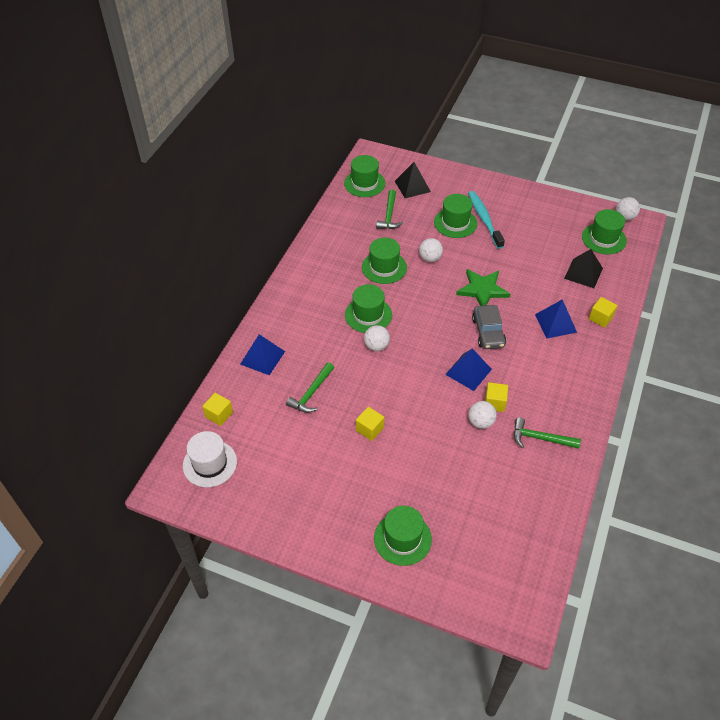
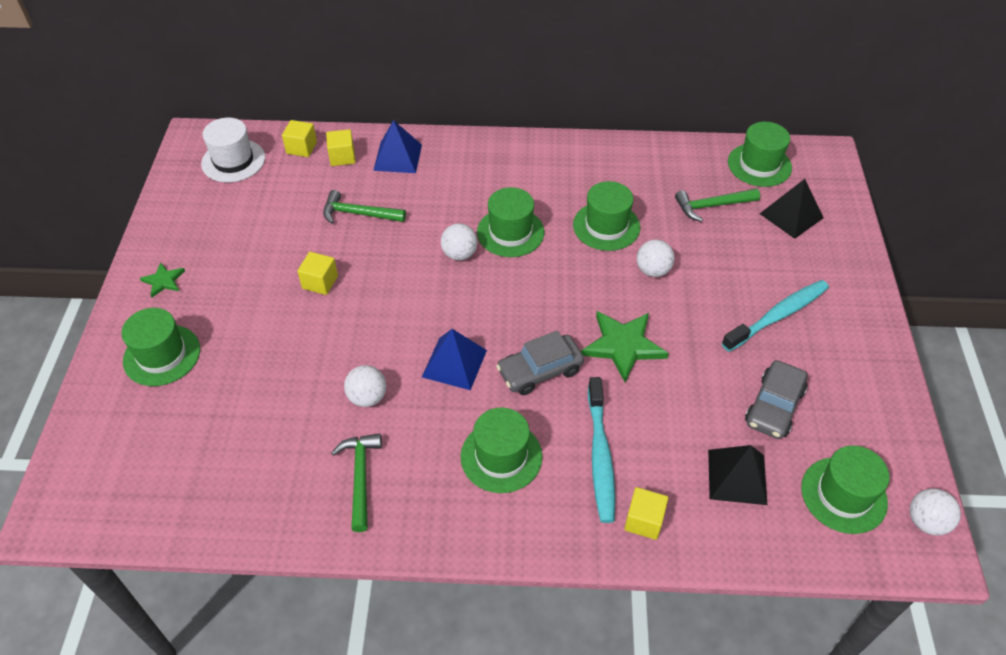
camera: 70 degrees right, 0 degrees up
(327, 529) = (163, 281): none -> green star
(455, 223) = (746, 282): green hat -> green hat (501, 456)
(495, 403) = (408, 407): yellow cube -> yellow cube (342, 157)
(544, 243) = (774, 406): none -> grey car
(555, 323) = (600, 456): blue pyramid -> turquoise toothbrush

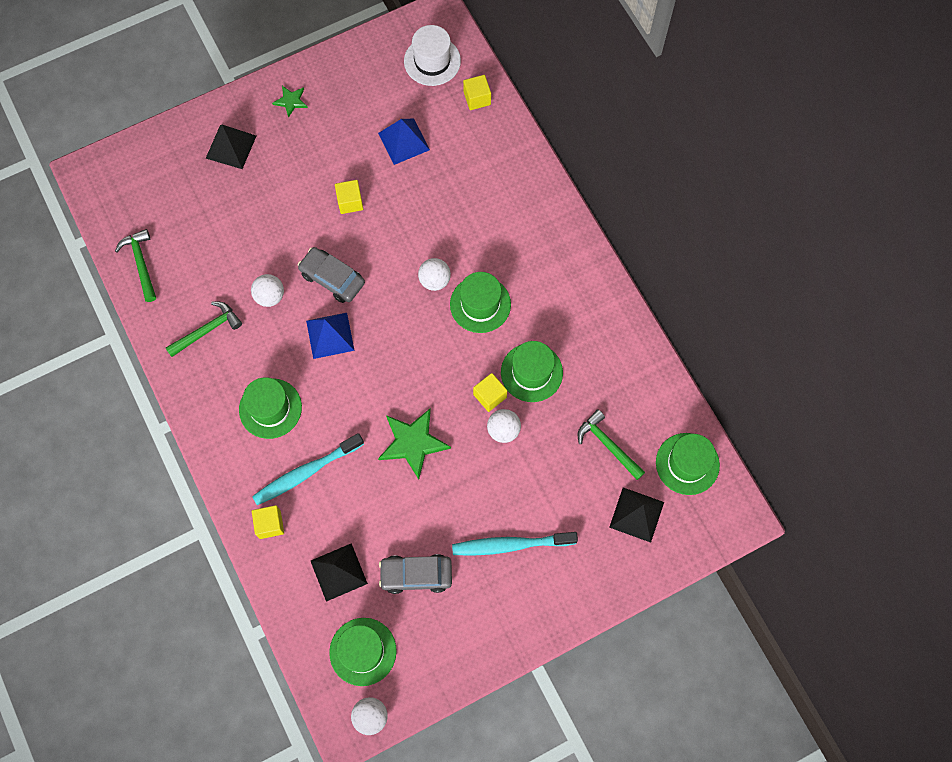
camera: 60 degrees right, 20 degrees up
(162, 355) = (231, 147): green hat -> black pyramid
(342, 157) = (486, 134): yellow cube -> yellow cube (490, 396)
(359, 214) = (432, 185): green hammer -> green hammer (141, 264)
(397, 157) = (511, 174): blue pyramid -> blue pyramid (404, 141)
(540, 371) = (356, 396): grey car -> grey car (332, 278)
(777, 315) = (511, 545): turquoise toothbrush -> turquoise toothbrush turned 150 degrees clockwise

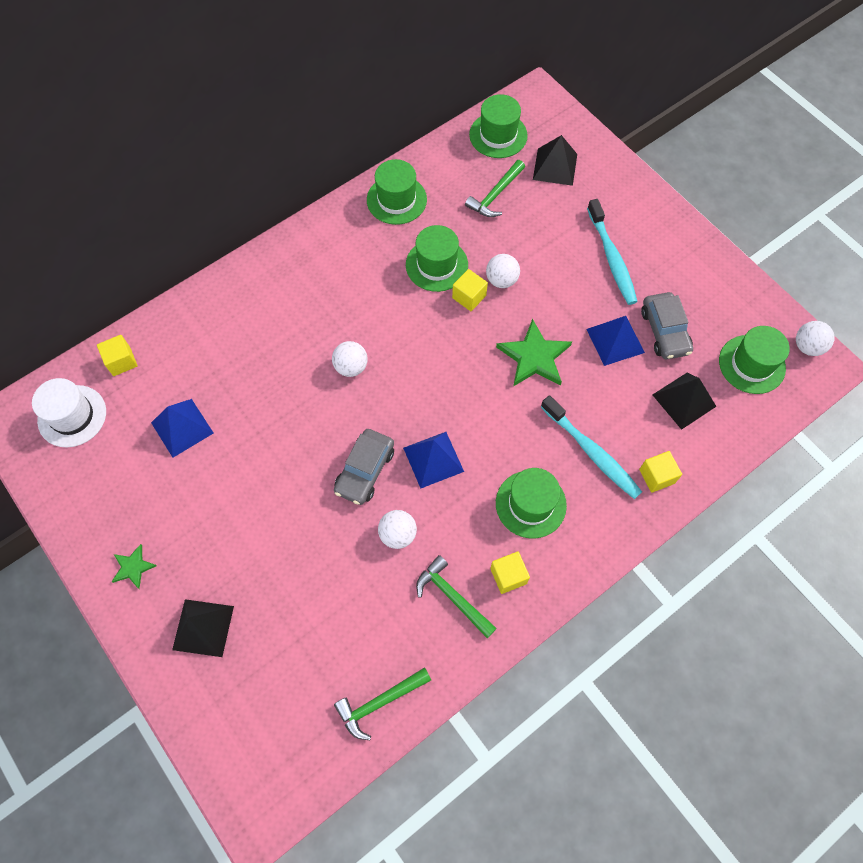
camera: 100 degrees left, 5 degrees down
(350, 202) = (266, 470): yellow cube -> yellow cube (508, 576)
(415, 523) = (615, 341): none -> blue pyramid
(480, 304) = (371, 320): green hat -> green hat (396, 200)

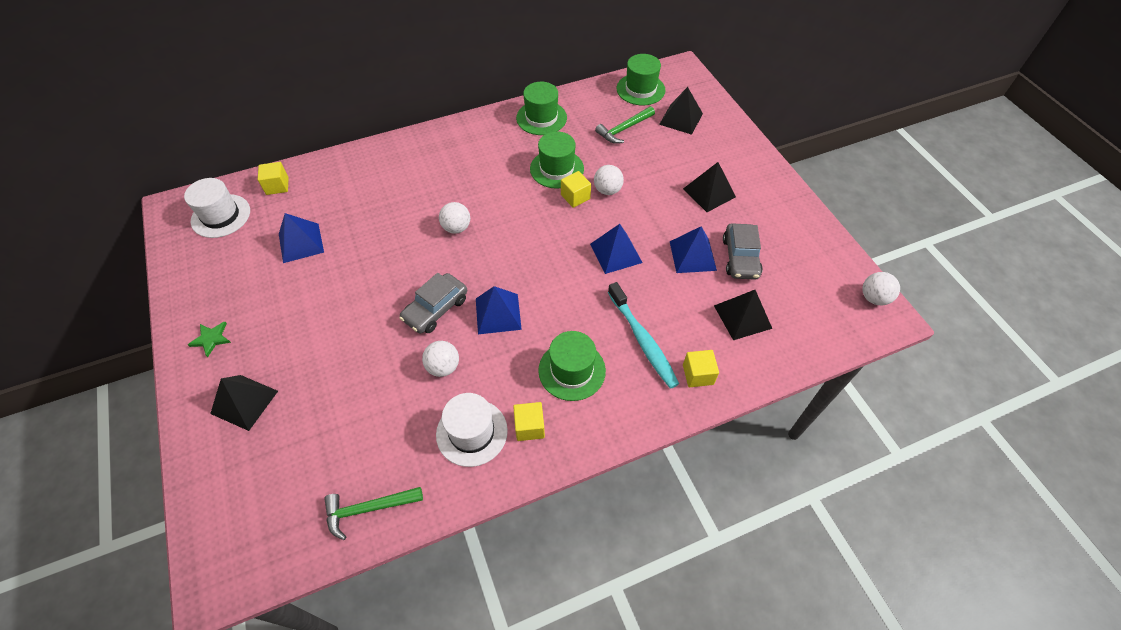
camera: 15 degrees right, 10 degrees down
(453, 597) = (472, 432): green hammer -> white hat
(534, 357) = (616, 253): green star -> blue pyramid
(611, 258) = (709, 192): turquoise toothbrush -> black pyramid
(752, 364) = (815, 301): green hat -> none

